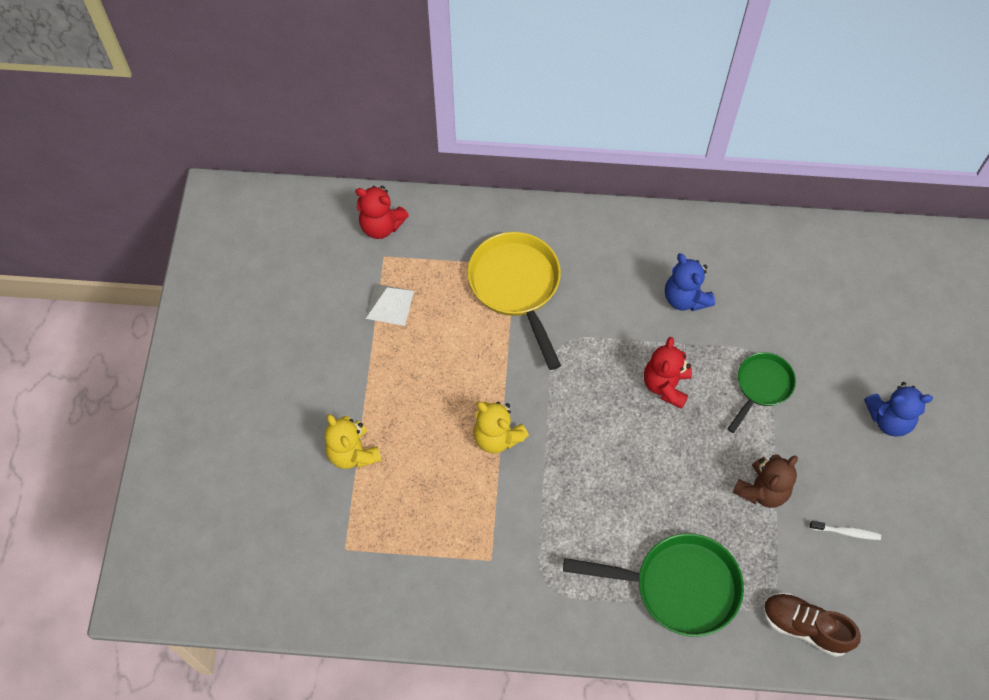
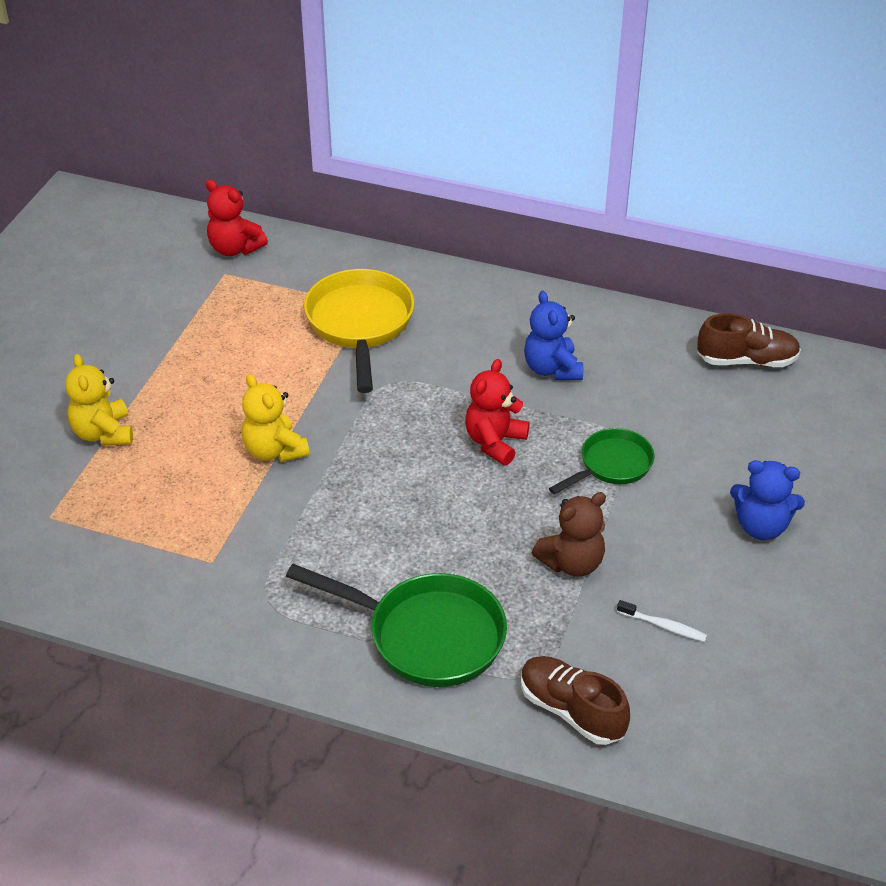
camera: 15 degrees right, 20 degrees down
(390, 304) = (211, 314): white pyramid -> none
(832, 253) = (746, 361): none -> brown shoe

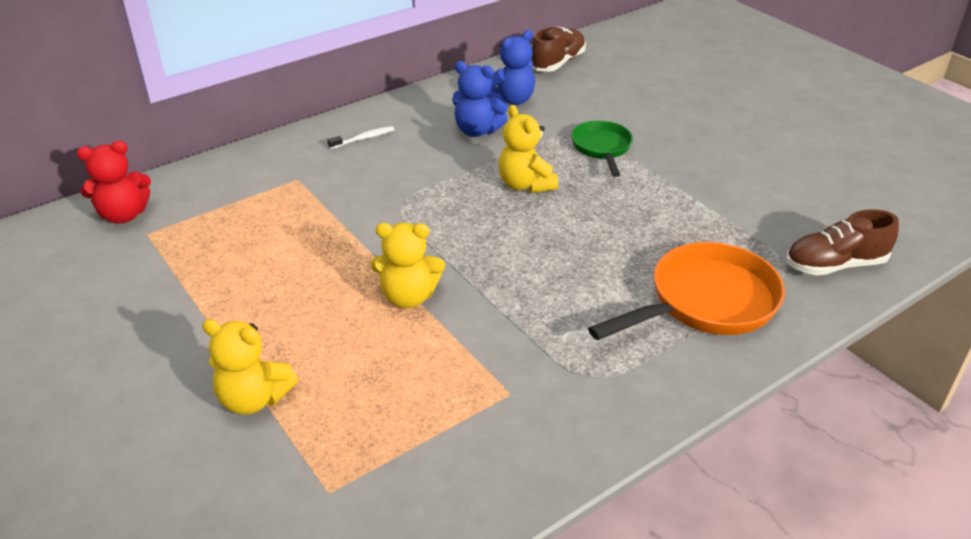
camera: 55 degrees left, 5 degrees down
(360, 325) = (315, 191): yellow pan -> none
(426, 635) = (705, 302): green pan -> orange pan
(495, 442) = (525, 185): red teddy bear -> yellow teddy bear
(572, 563) = (684, 204): brown teddy bear -> none
(664, 626) = (778, 192): white toothbrush -> white toothbrush (363, 138)
(761, 526) = (715, 120): blue teddy bear -> blue teddy bear (511, 100)

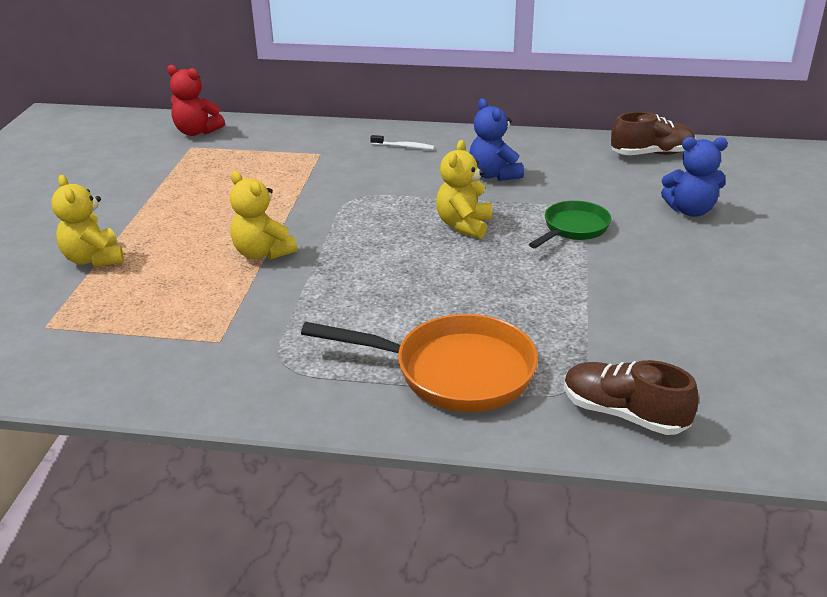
camera: 45 degrees right, 5 degrees down
(511, 100) = (559, 165): blue teddy bear -> blue teddy bear (690, 210)

